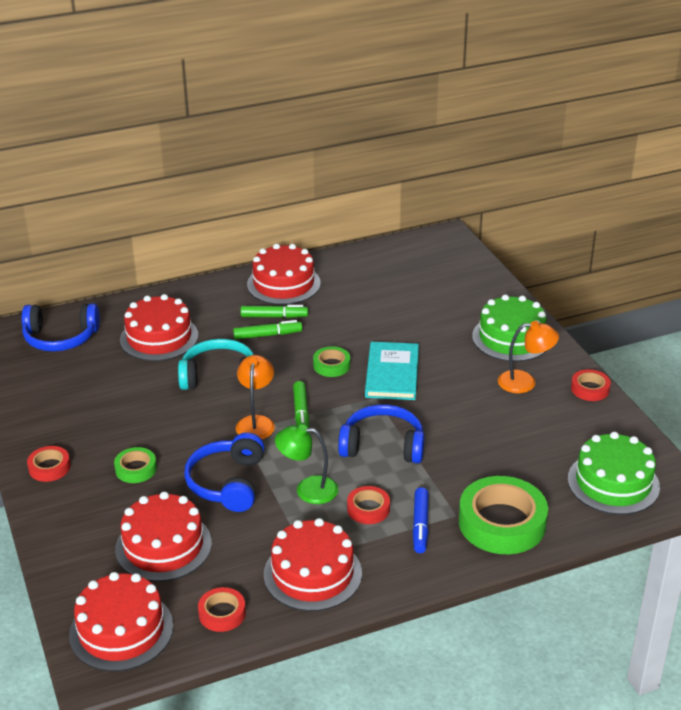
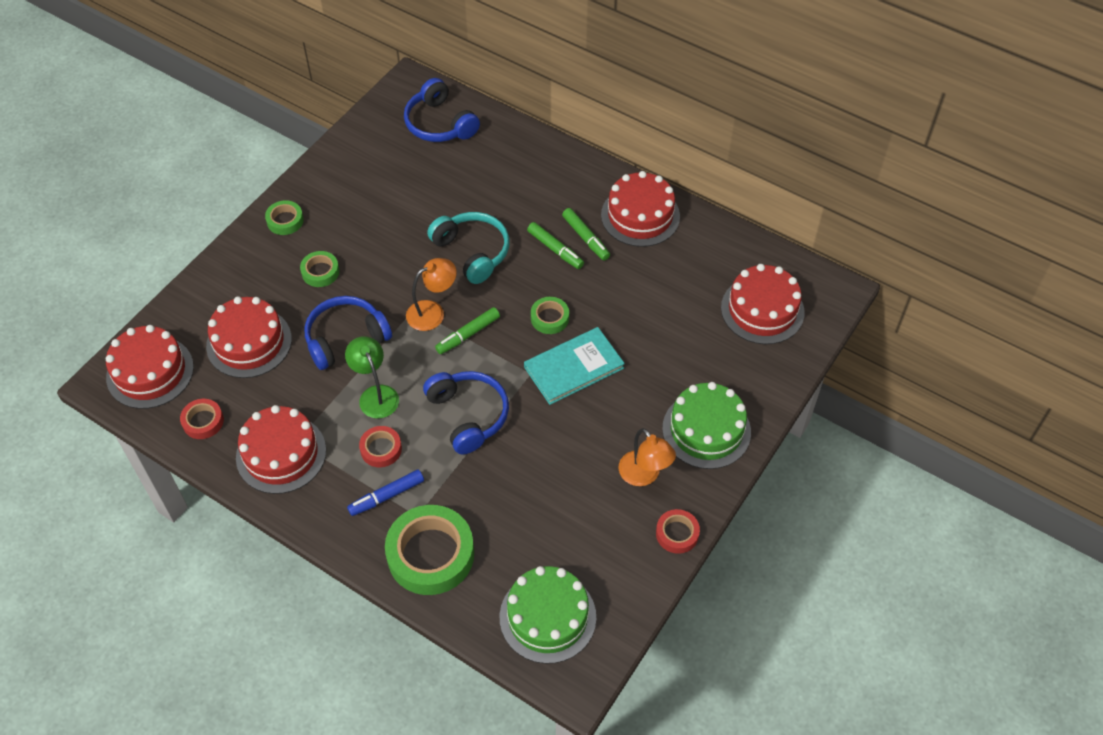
camera: 55 degrees right, 20 degrees up
(49, 467) = (285, 221): red tape -> green tape
(159, 337) = (491, 182): red cake -> red cake (762, 310)

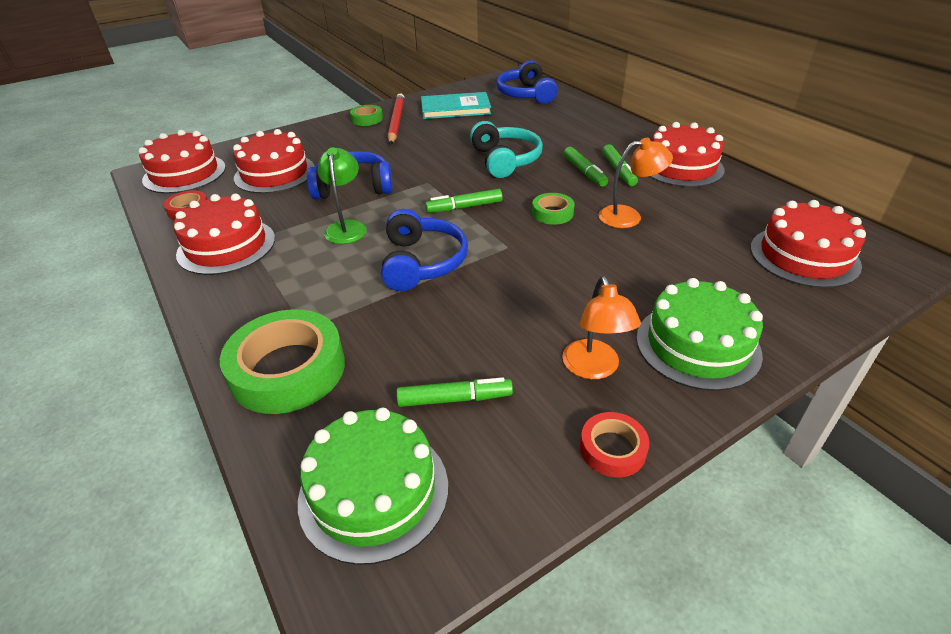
camera: 25 degrees right, 15 degrees down
(320, 272) = (368, 148): green tape -> none
(321, 216) = (396, 121): none -> red pencil
(381, 449) = (317, 266): red tape -> none
(386, 496) = (289, 303): blue marker -> none
(432, 312) = (442, 187): orange lamp -> orange lamp (628, 216)
(562, 534) = (455, 399): none -> green marker
(573, 367) = (557, 253): turquoise book -> turquoise book (455, 108)

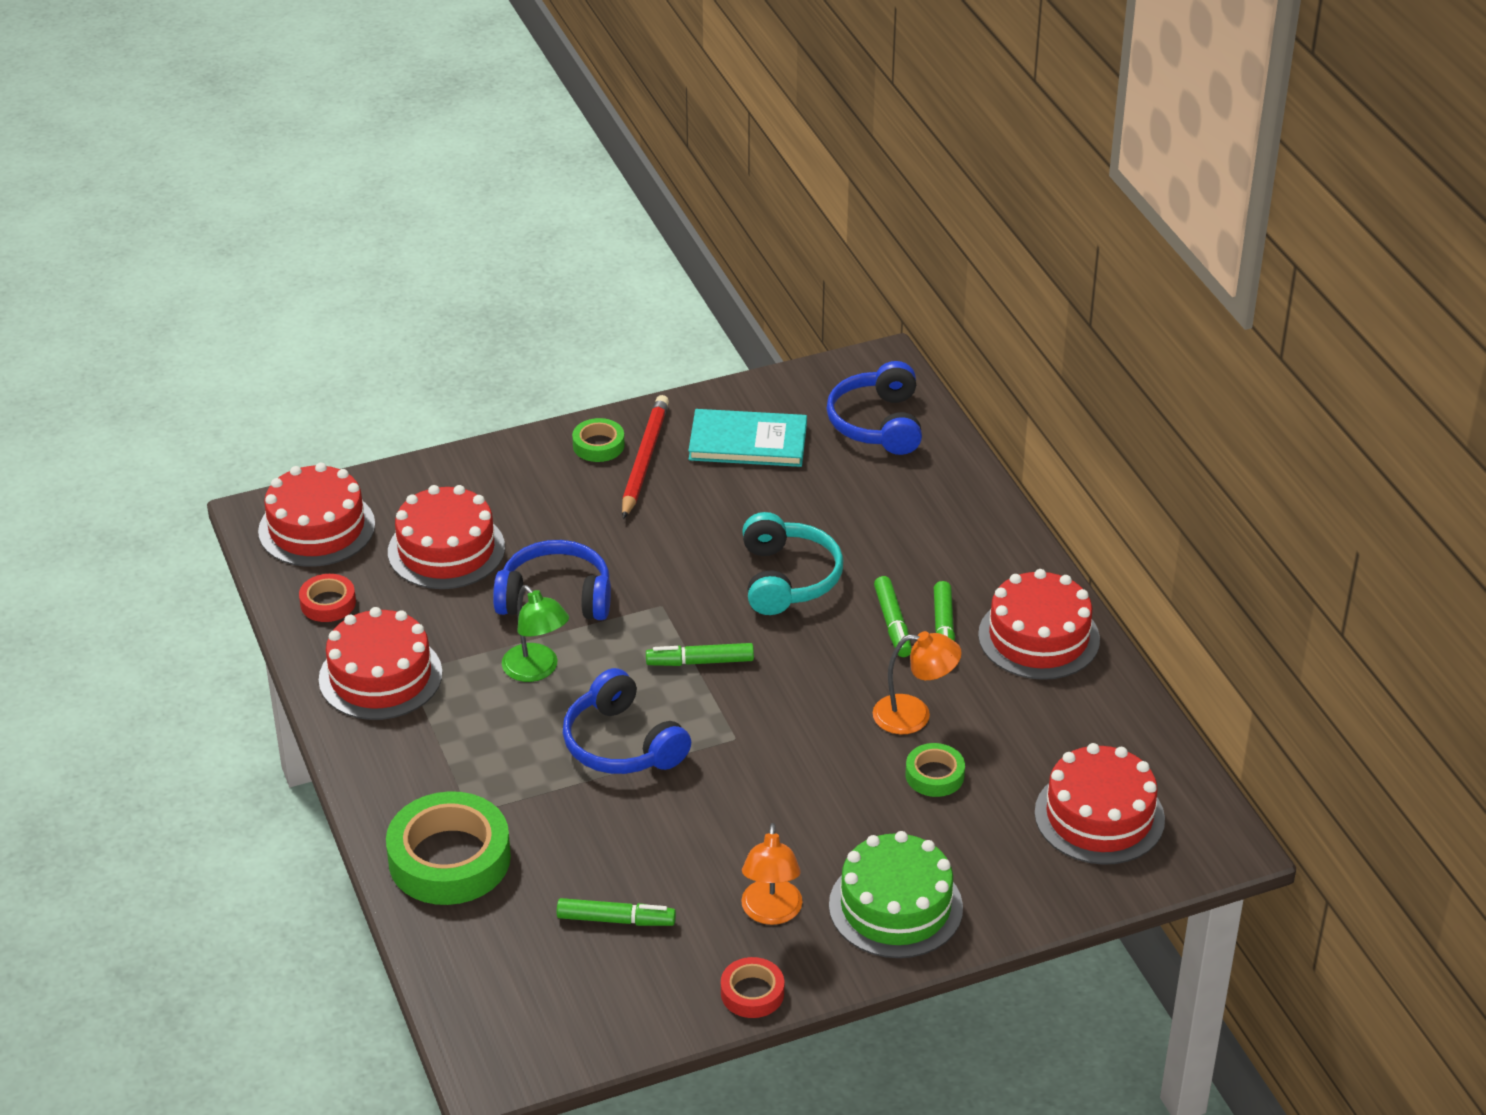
camera: 10 degrees right, 0 degrees up
(347, 227) = (536, 670): green lamp -> green lamp turned 135 degrees clockwise
(374, 491) = (520, 991): green cake -> none
(422, 262) = (622, 744): blue headphones -> blue headphones turned 135 degrees clockwise
(552, 213) = (815, 692): green tape -> green tape (934, 775)

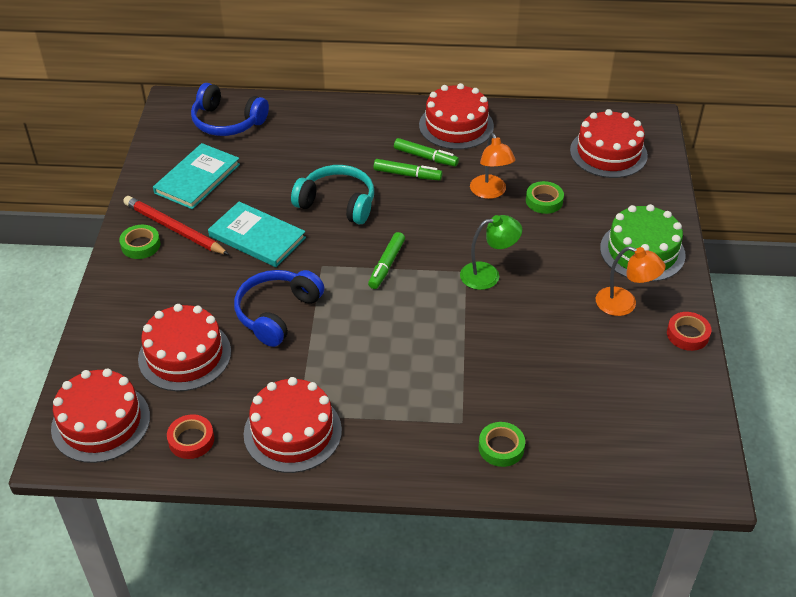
camera: 65 degrees left, 5 degrees up
(449, 859) = (501, 447): green tape -> green tape, size x0.50
(536, 670) = (343, 345): green lamp -> green lamp (488, 274)
(616, 920) = (598, 378): green marker -> none
(622, 744) = (440, 325): blue headphones -> none
(676, 532) = (257, 237): none -> turquoise book
(914, 715) = (490, 192): orange lamp -> orange lamp turned 135 degrees clockwise

